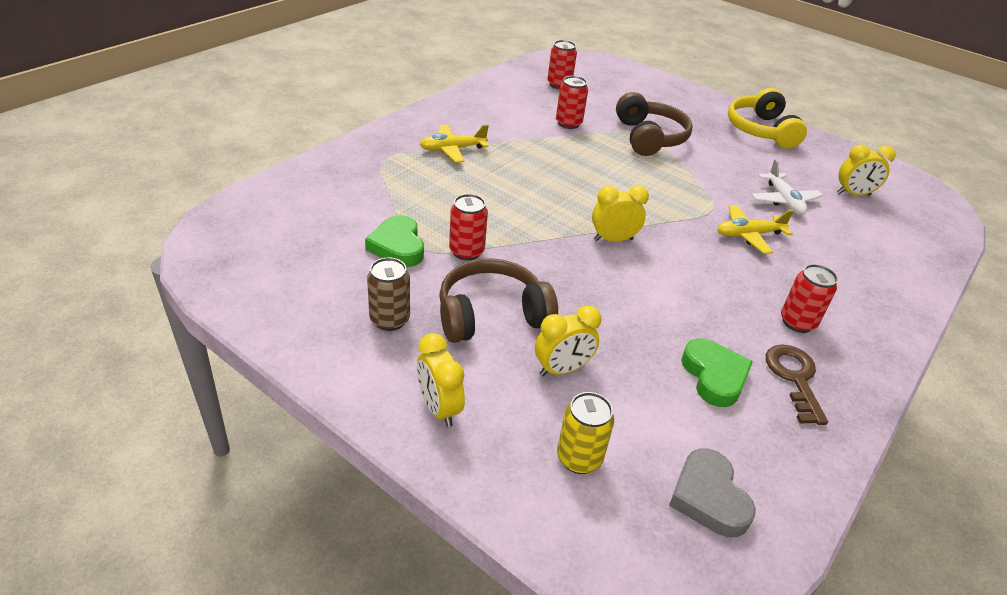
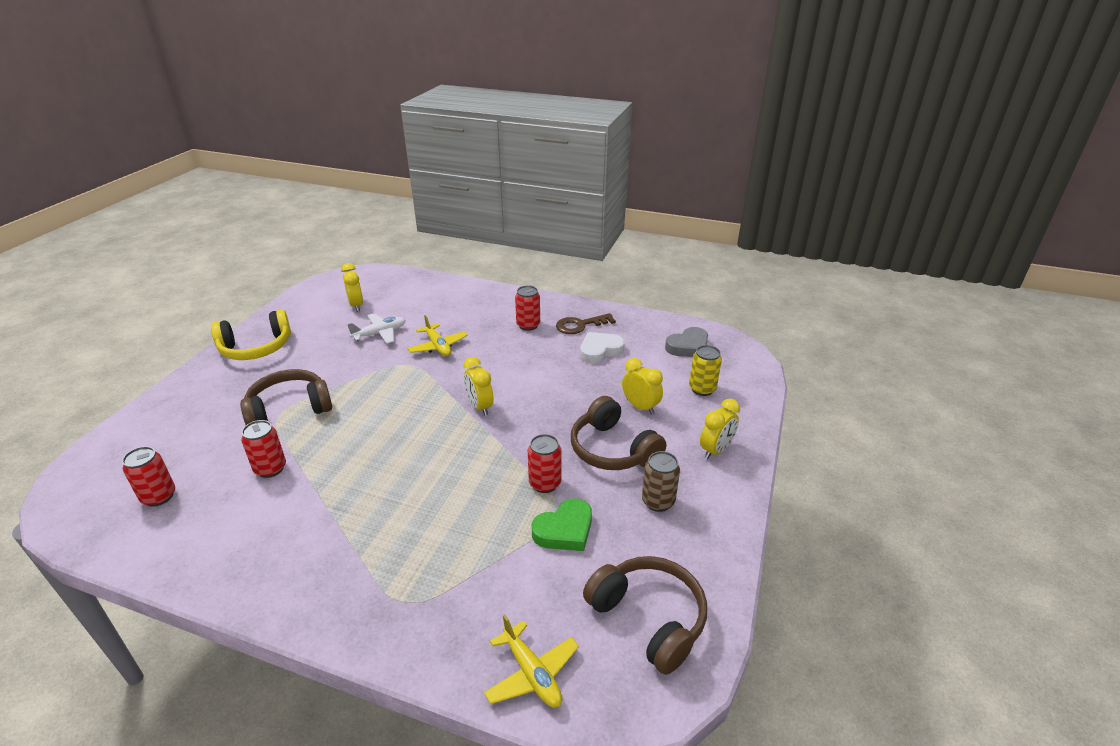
camera: 105 degrees left, 5 degrees down
(267, 262) = (648, 618): none -> brown headphones
(452, 149) = (363, 547): yellow plane -> yellow plane (532, 673)
(714, 376) = (600, 351): green heart -> white heart

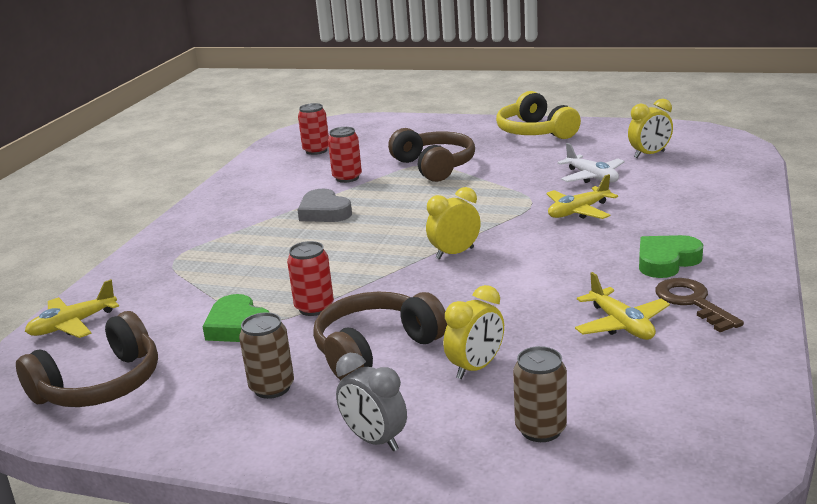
camera: 90 degrees right, 10 degrees down
(528, 325) = (666, 261): red can -> green heart
(600, 351) = (621, 325): white heart -> yellow plane
(688, 347) = (679, 415): grey heart -> grey heart (324, 212)
(702, 389) = (540, 429): yellow can -> brown can
(716, 450) = (374, 440): yellow clock -> grey clock

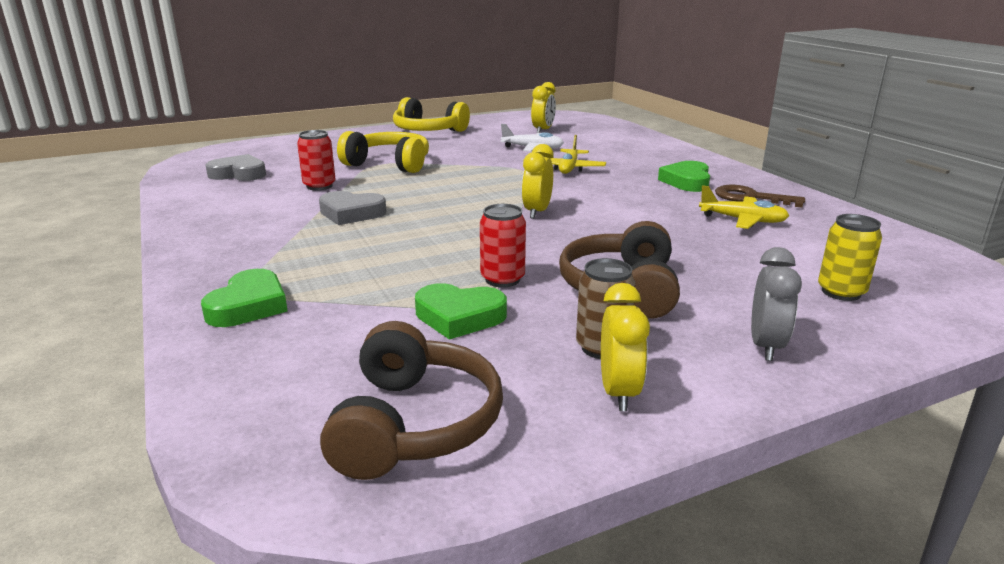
camera: 45 degrees left, 0 degrees up
(73, 325) = (242, 387): yellow plane -> none
(153, 271) = (249, 306): none -> green heart
(316, 150) = (239, 174): red can -> grey heart
(374, 440) = (766, 346): grey clock -> grey clock turned 75 degrees counterclockwise
(434, 166) = (389, 164): brown headphones -> yellow headphones
(476, 368) = (719, 273): yellow clock -> yellow clock (619, 392)
(540, 429) = (841, 292): brown can -> yellow can

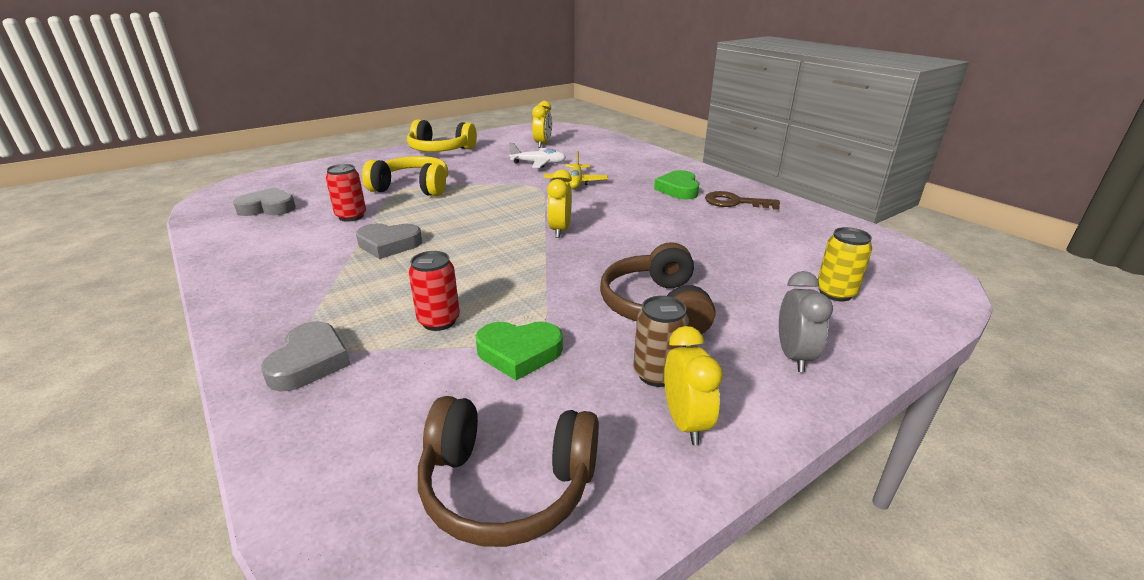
camera: 10 degrees left, 5 degrees up
(249, 306) = (309, 362): green heart -> grey heart
(414, 424) = (507, 486): brown headphones -> brown headphones turned 105 degrees clockwise
(502, 279) = (548, 307): red can -> red can (439, 321)
(743, 220) = (735, 226): yellow plane -> none

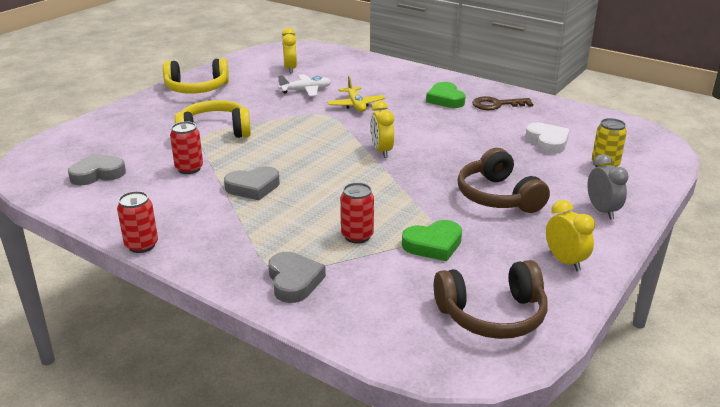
camera: 20 degrees left, 0 degrees up
(214, 283) = (141, 245): none -> red can
(657, 374) = (530, 238): brown can -> none
(771, 251) = (547, 142): none -> white heart

